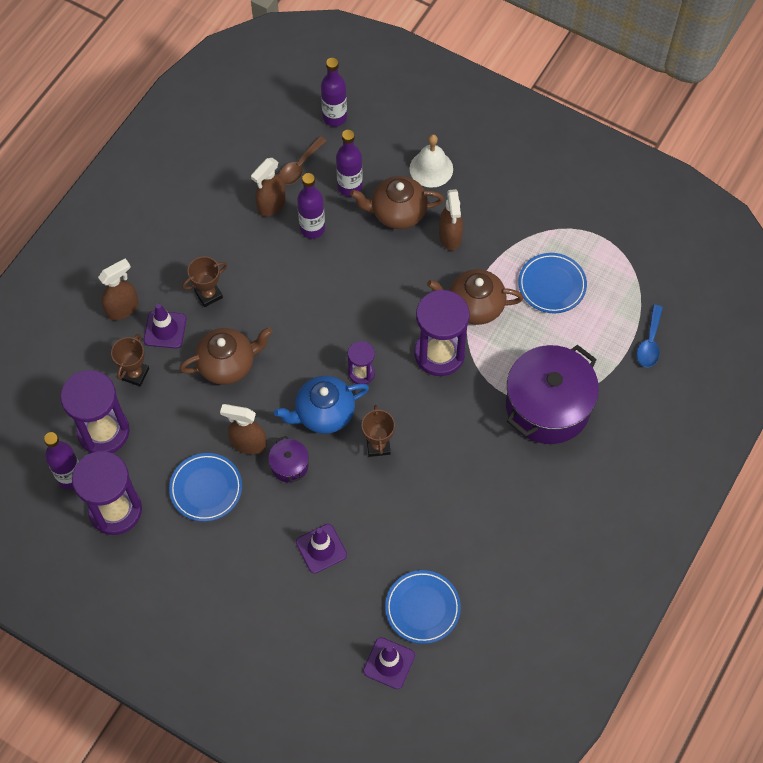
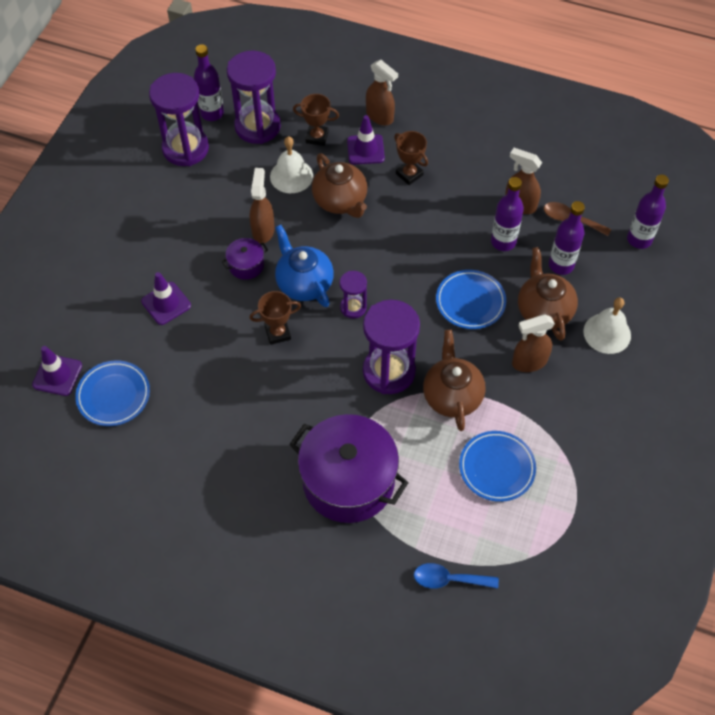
camera: 80 degrees right, 5 degrees down
(182, 406) = (291, 176): none -> white bell
(206, 489) = (214, 207): blue plate -> blue plate (470, 302)

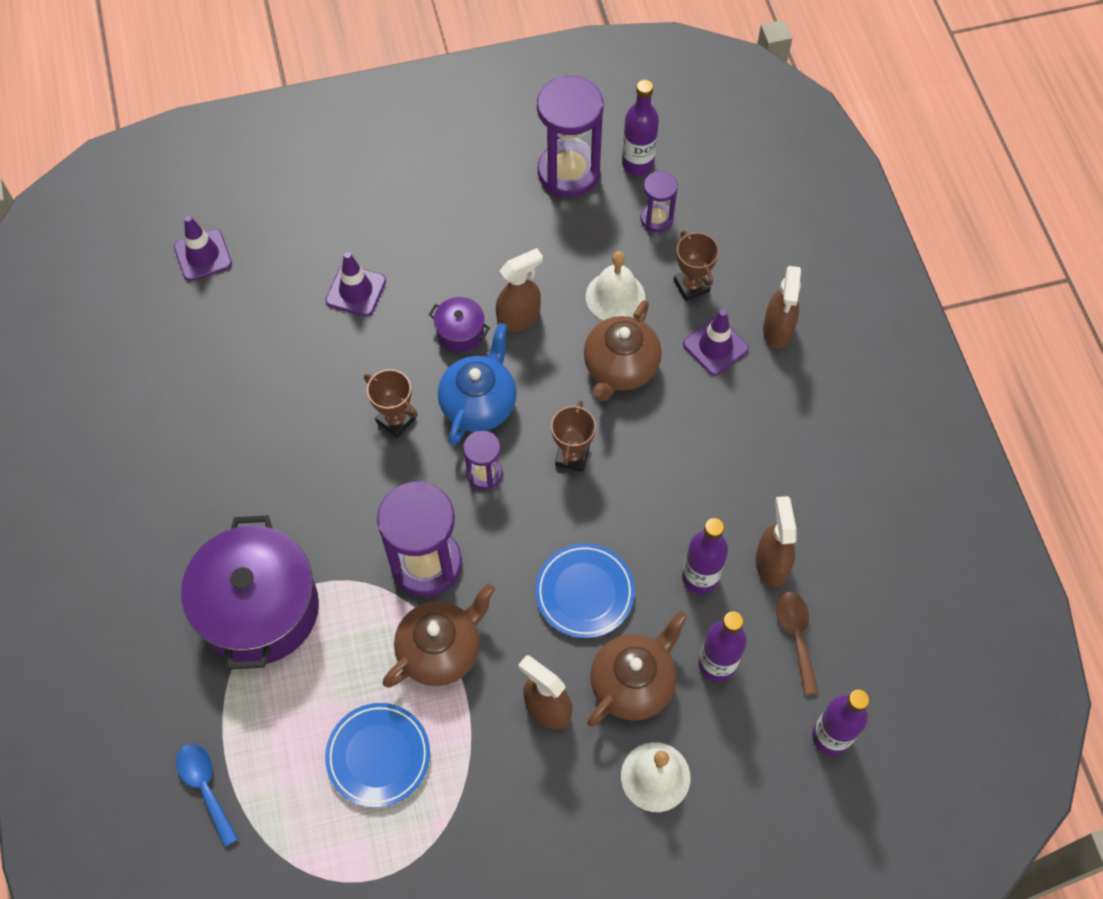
camera: 55 degrees right, 5 degrees up
(113, 395) = (214, 320): blue plate -> none
(257, 127) = (656, 218): purple hourglass -> purple hourglass, size x0.52
(409, 174) = (717, 414): brown trophy -> brown trophy (572, 456)

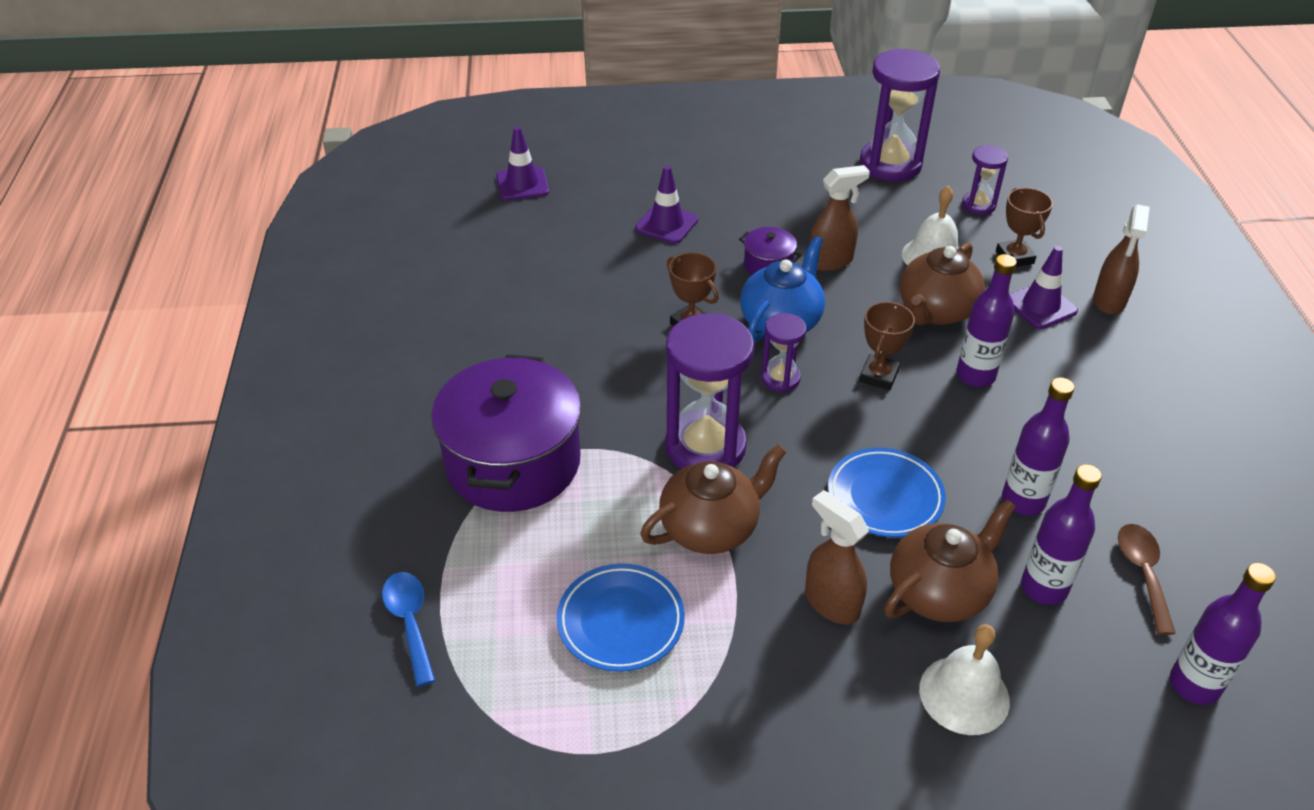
camera: 10 degrees right, 20 degrees down
(637, 164) = (960, 165): purple bottle -> purple bottle (975, 375)
(771, 563) = (1109, 499): brown spray bottle -> none

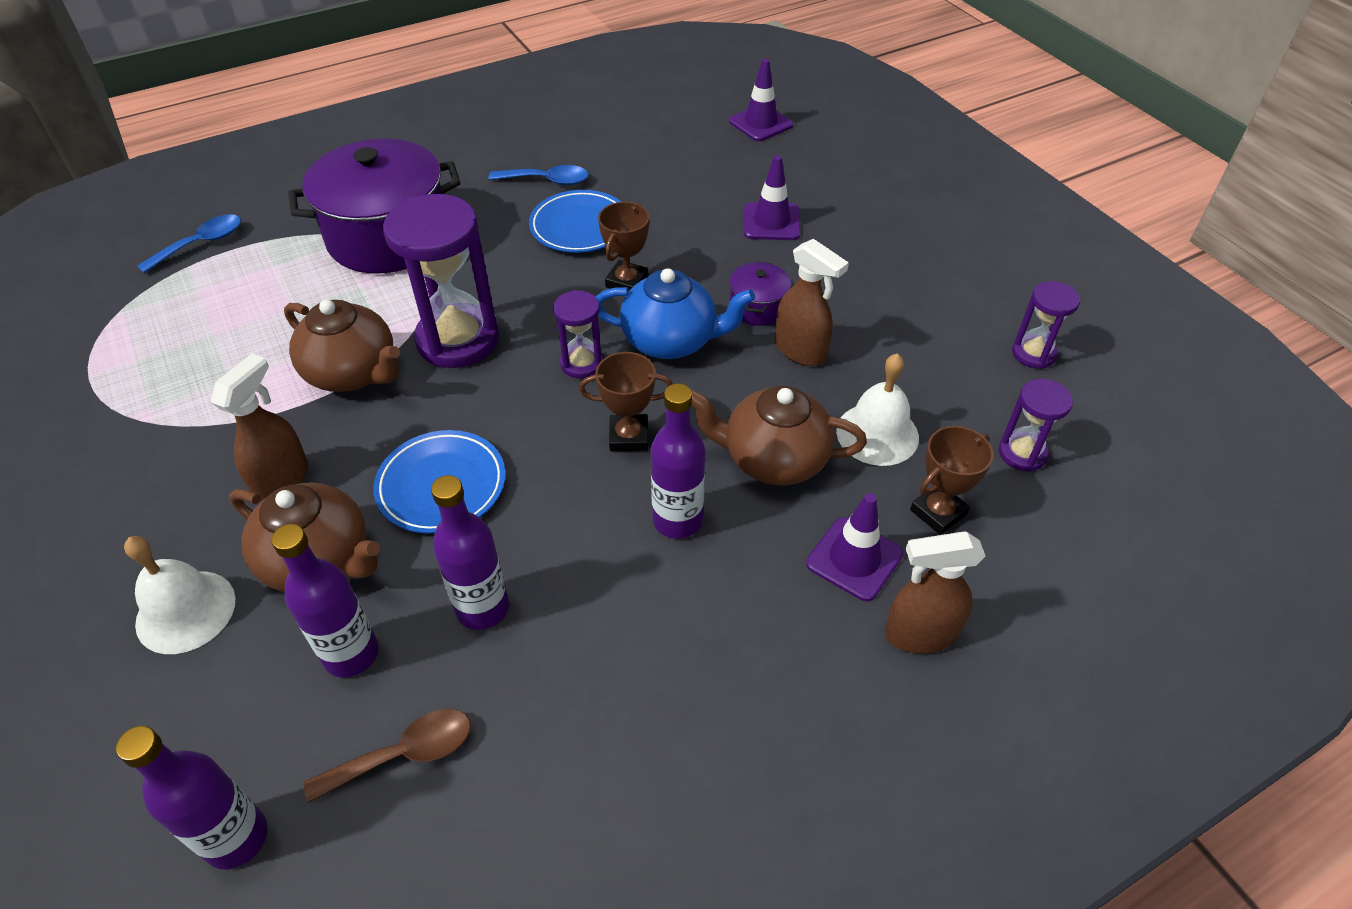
camera: 65 degrees right, 5 degrees up
(504, 332) = (547, 181): none -> blue spoon
(620, 621) = (227, 351): blue plate -> blue plate (580, 226)
(890, 164) = (1033, 354): purple hourglass -> purple hourglass, size x0.52

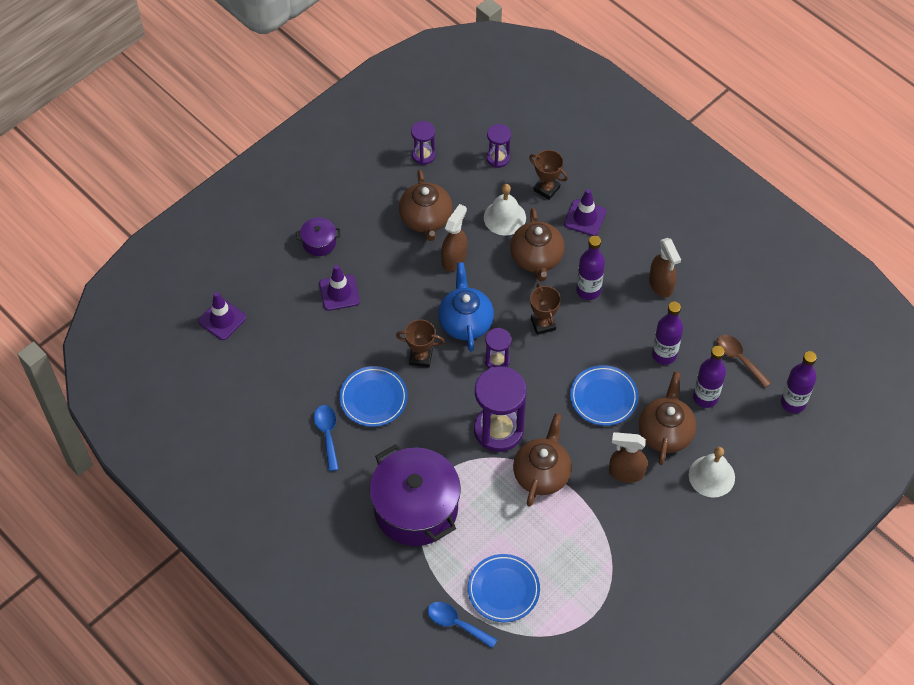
camera: 105 degrees left, 10 degrees up
(208, 295) = (503, 590): none -> blue plate
(758, 307) = (424, 285): purple pot -> purple pot (319, 242)
(891, 332) = (426, 219): none -> brown teapot
(920, 634) = (615, 190): brown spray bottle -> brown spray bottle (661, 285)

